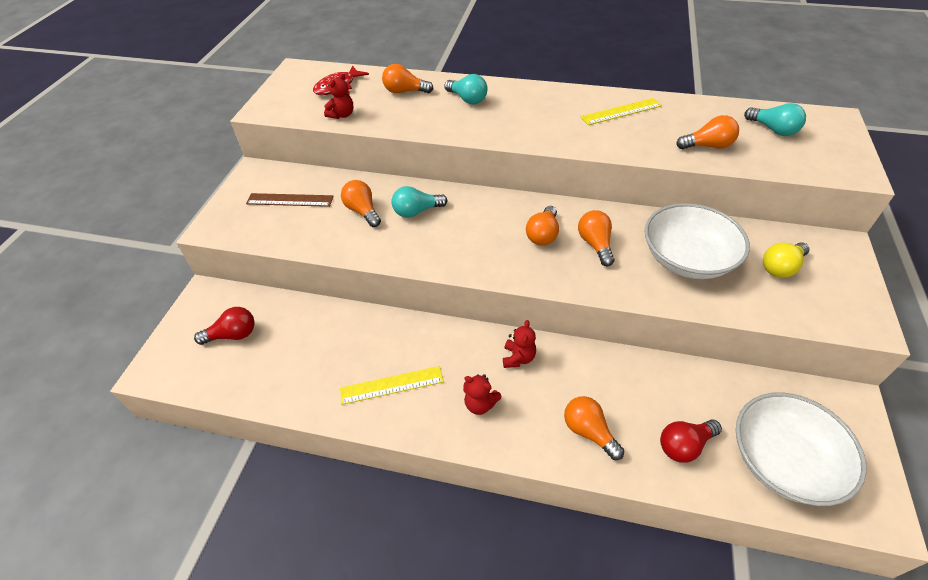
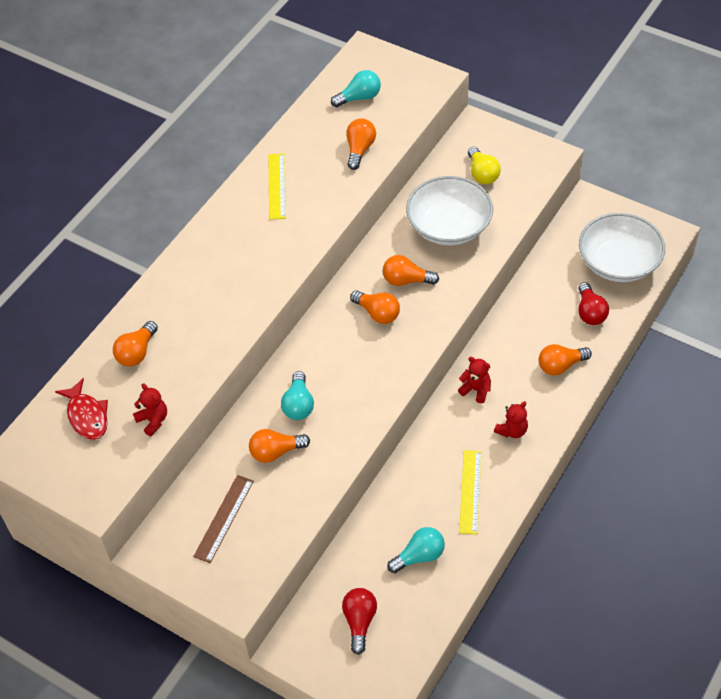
camera: 70 degrees left, 5 degrees up
(467, 99) = (186, 300): turquoise light bulb -> turquoise light bulb (419, 556)

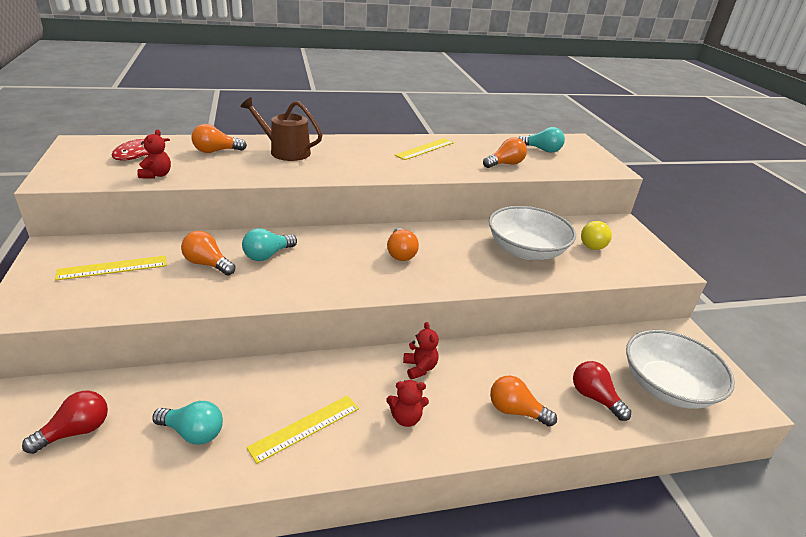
camera: 40 degrees right, 20 degrees down
(185, 298) = (285, 151): none -> brown watering can
(224, 518) = (112, 268): brown ruler -> yellow ruler
(406, 280) = (449, 253): orange light bulb -> none
(590, 312) = (594, 398): red light bulb -> red light bulb turned 105 degrees clockwise

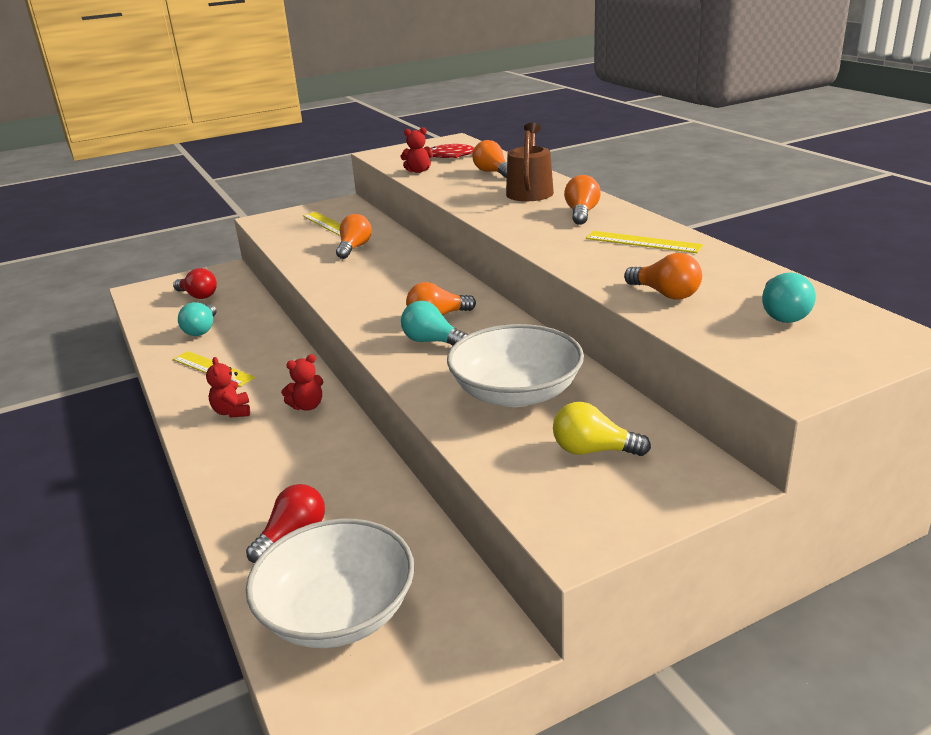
camera: 80 degrees right, 5 degrees down
(267, 255) = (385, 263): turquoise light bulb -> turquoise light bulb (432, 341)
(515, 411) = (255, 475): orange light bulb -> orange light bulb (581, 213)

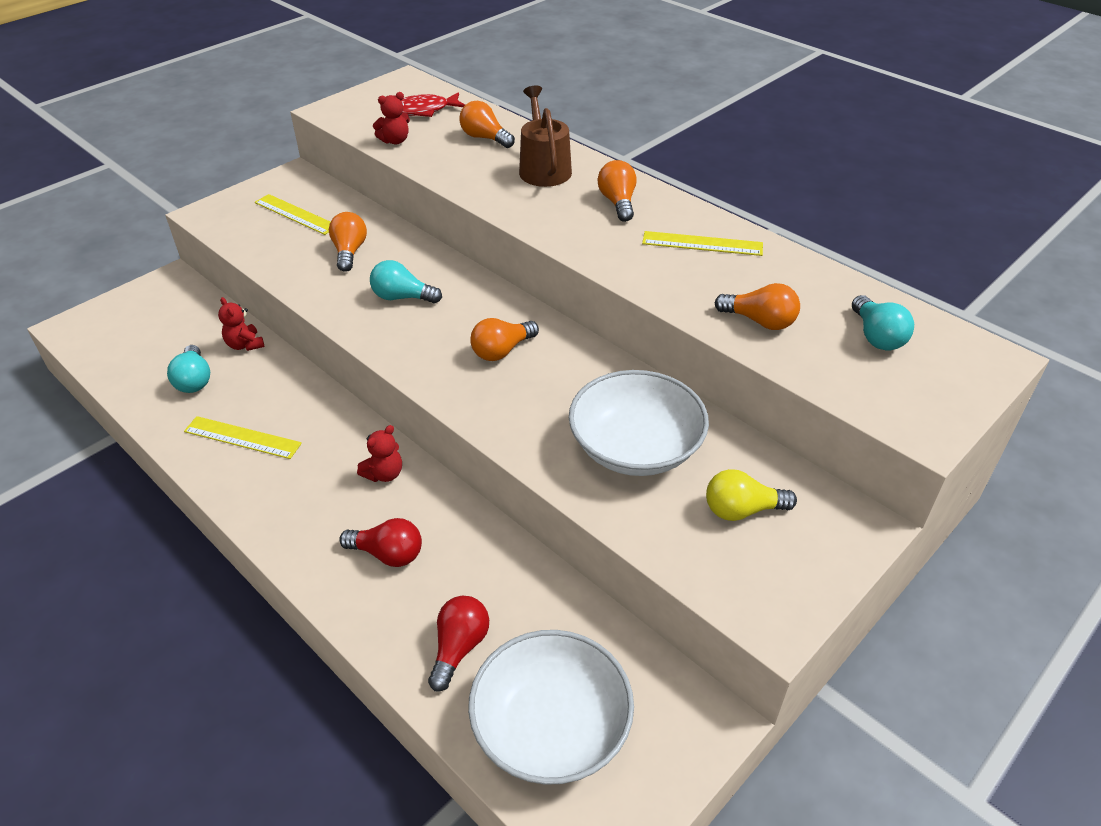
camera: 20 degrees left, 15 degrees up
(198, 296) = (158, 326): red light bulb -> red light bulb (388, 554)
(232, 412) = (302, 496): red teddy bear -> red teddy bear (245, 345)
(432, 341) = (515, 388): turquoise light bulb -> turquoise light bulb (402, 297)

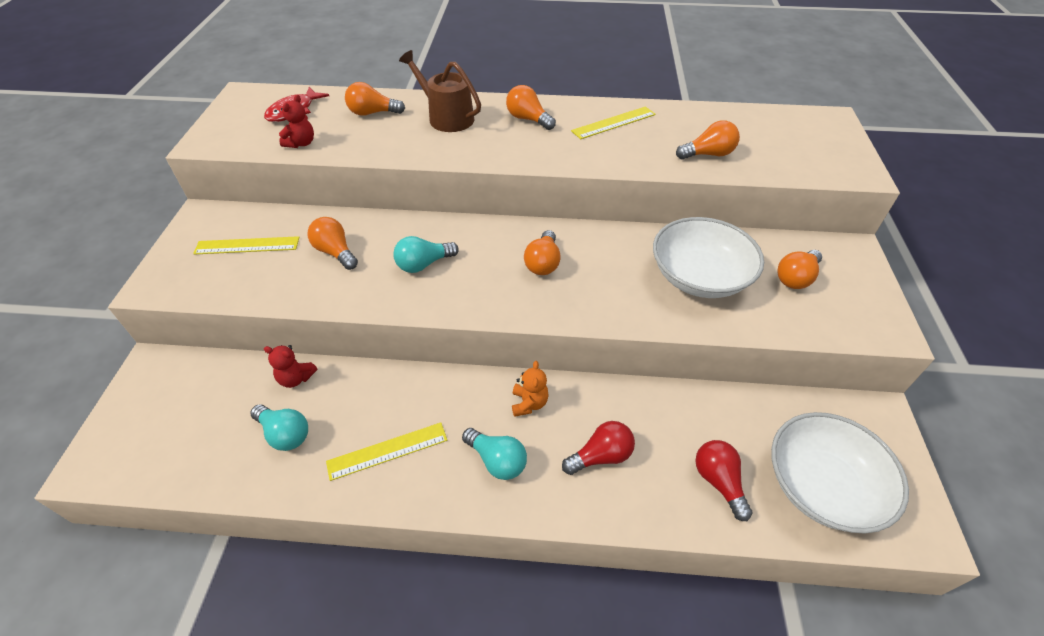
camera: 40 degrees left, 5 degrees up
(384, 474) = (529, 403): red teddy bear -> orange teddy bear
(742, 510) = (796, 278): yellow light bulb -> orange light bulb
(876, 336) = (771, 133): turquoise light bulb -> turquoise light bulb (497, 460)

